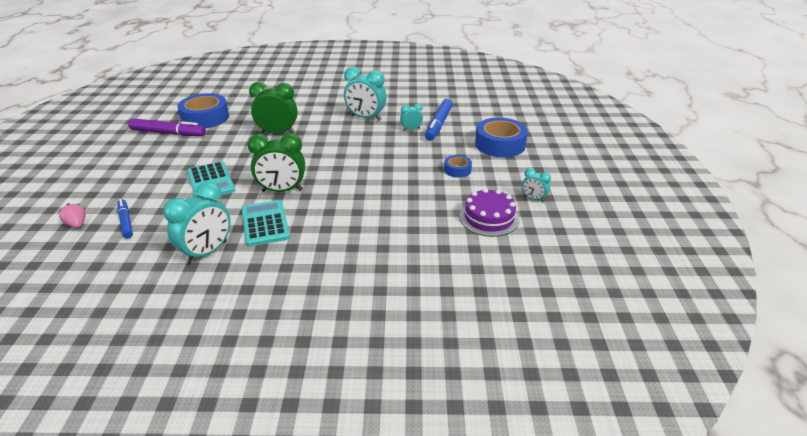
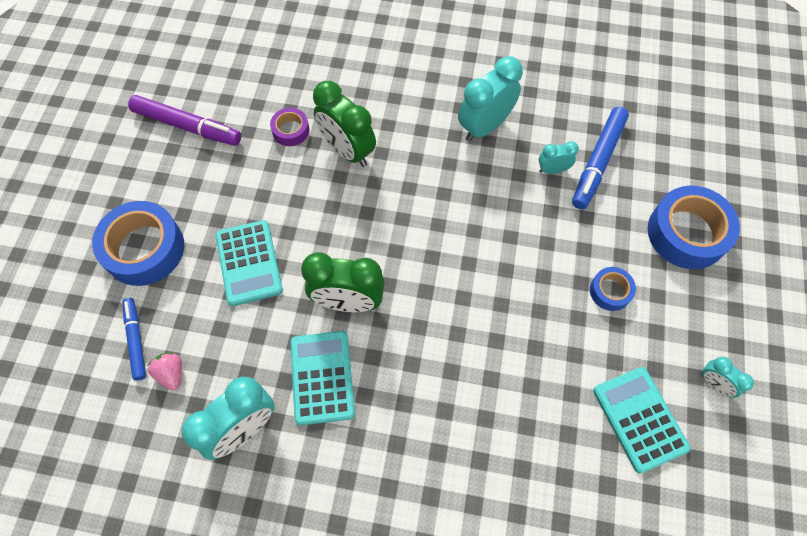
camera: 10 degrees right, 30 degrees up
(77, 224) = (73, 335): pink strawberry -> pink strawberry (171, 373)
(205, 118) = (240, 91): blue tape -> blue tape (144, 249)
(239, 129) = (291, 130): none -> purple tape
(277, 133) = (347, 150): green clock -> green clock turned 150 degrees counterclockwise
(365, 118) = (484, 126): turquoise clock -> turquoise clock turned 105 degrees clockwise
(489, 218) = (639, 419): purple cake -> turquoise calculator

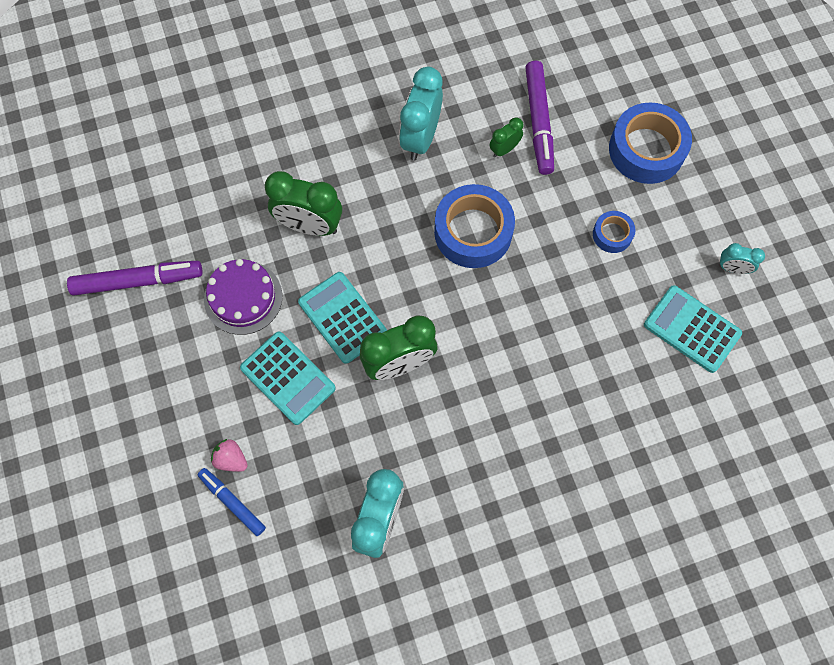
camera: 30 degrees left, 5 degrees up
(144, 249) = (180, 418): blue tape -> blue tape (473, 232)
(171, 373) = (285, 512): pink strawberry -> pink strawberry (231, 459)
(257, 180) = (243, 297): none -> purple cake
(291, 130) = (243, 233): purple tape -> none
(322, 377) = (419, 440): turquoise calculator -> turquoise calculator (343, 317)
(552, 170) = (504, 149): turquoise clock -> green clock
(598, 162) = (538, 122): blue marker -> purple marker

